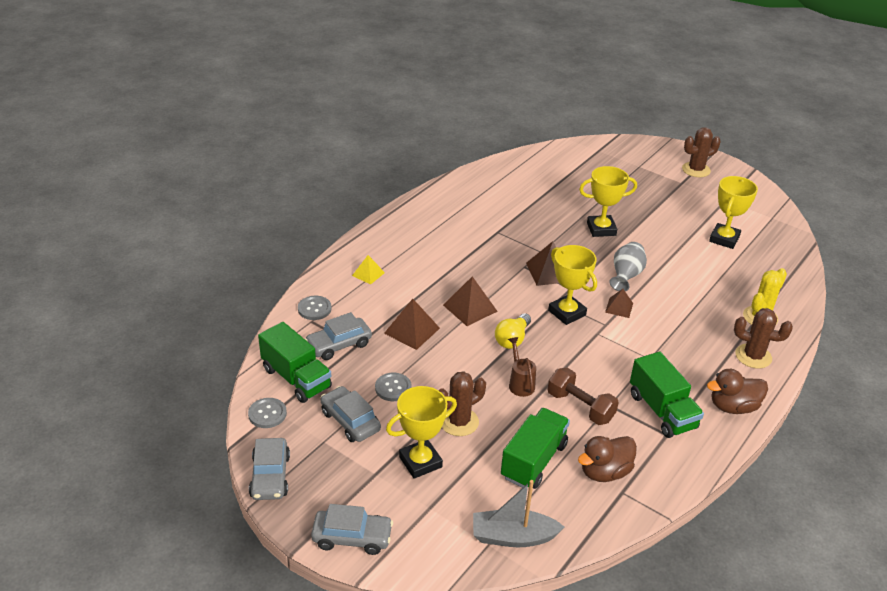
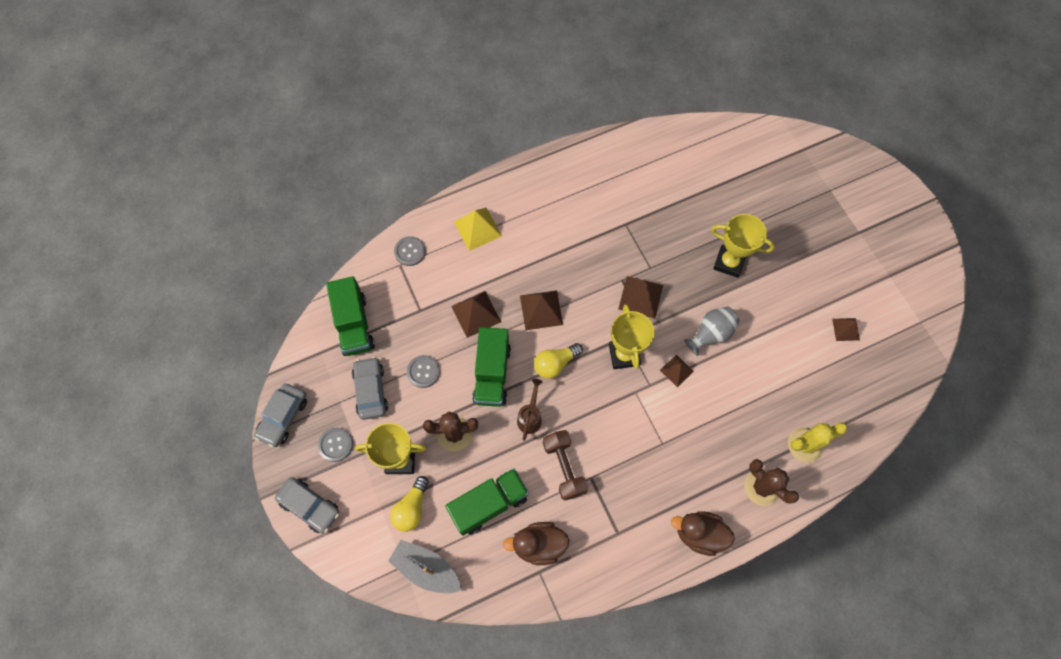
camera: 30 degrees right, 30 degrees up
(267, 414) = (313, 353): grey button -> grey button (335, 445)
(339, 345) = (407, 303): grey car -> none
(368, 274) = (477, 229): yellow pyramid -> yellow pyramid, size x1.60
(461, 495) = (412, 508): none -> yellow light bulb
(662, 411) = (631, 507): green truck -> green truck (492, 374)
(696, 170) = (889, 219): brown cactus -> none
(724, 239) = (846, 329): yellow trophy -> brown pyramid

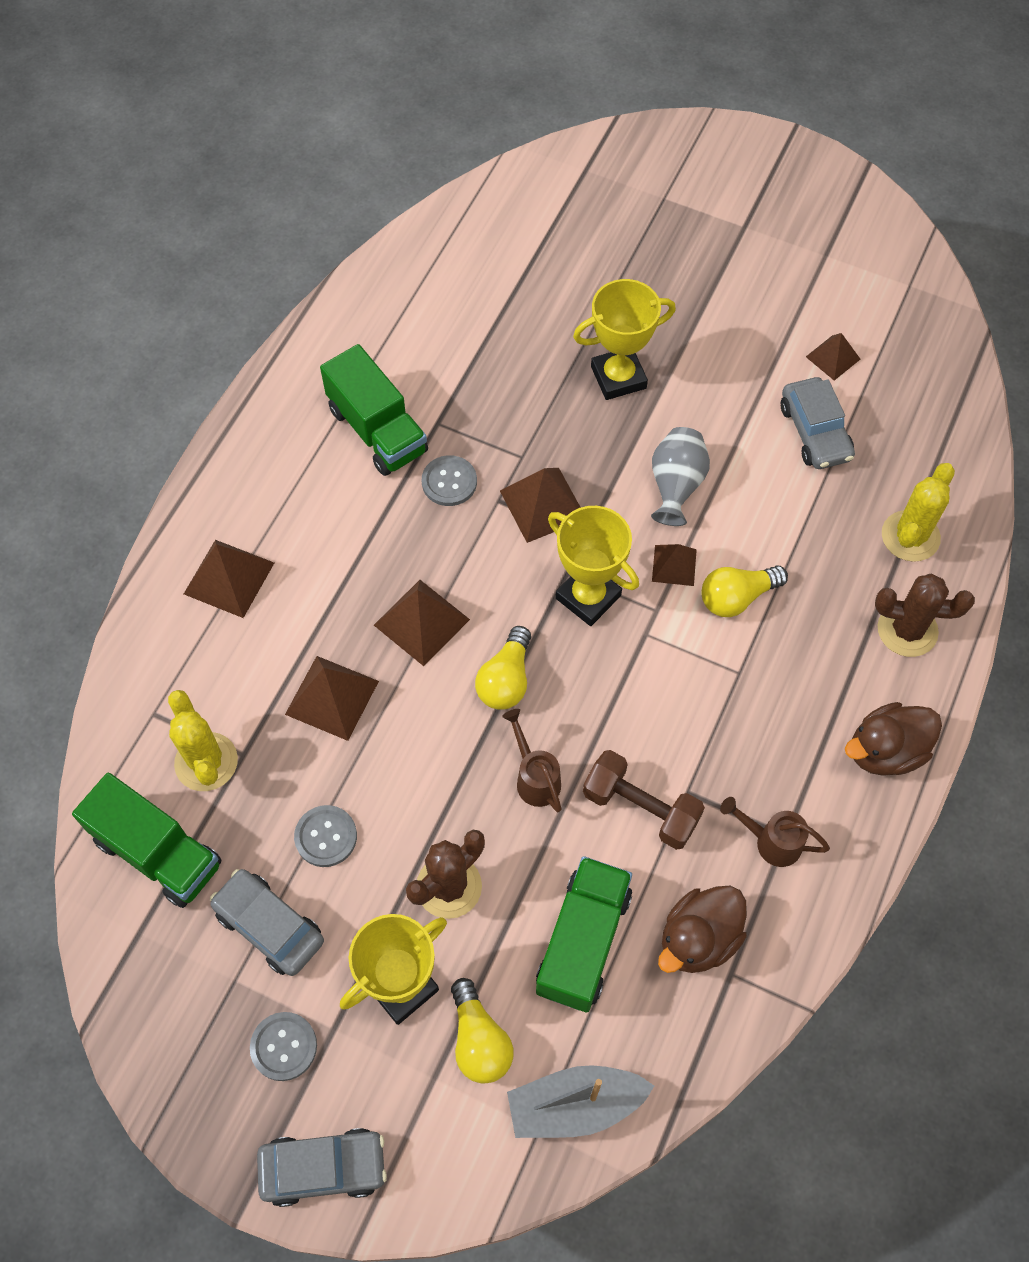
camera: 40 degrees left, 5 degrees down
(283, 417) = (164, 1075): grey car -> grey car (815, 432)
(403, 302) = (206, 762): none -> yellow cactus
(410, 251) = (152, 684): grey button -> grey button (449, 482)
(477, 229) = (229, 578): yellow pyramid -> brown pyramid
(492, 374) = (429, 762): green truck -> green truck (377, 430)
(608, 530) = (770, 841): none -> brown watering can
(693, 408) = (737, 597): none -> yellow light bulb

